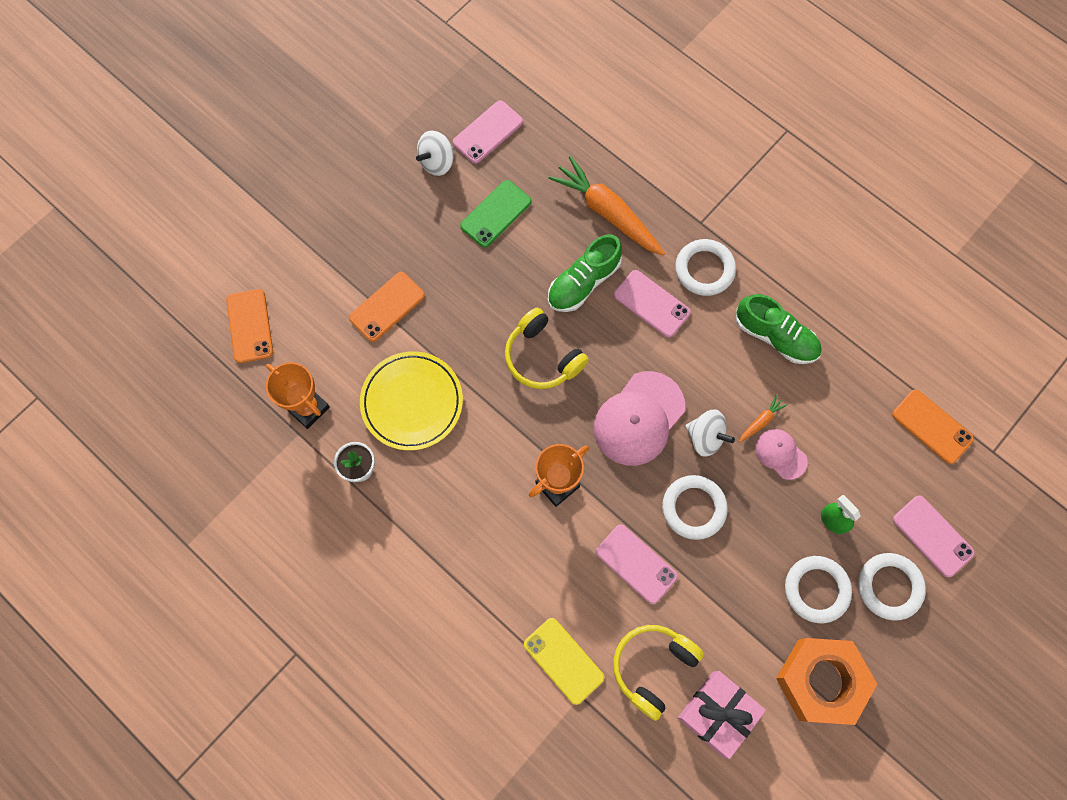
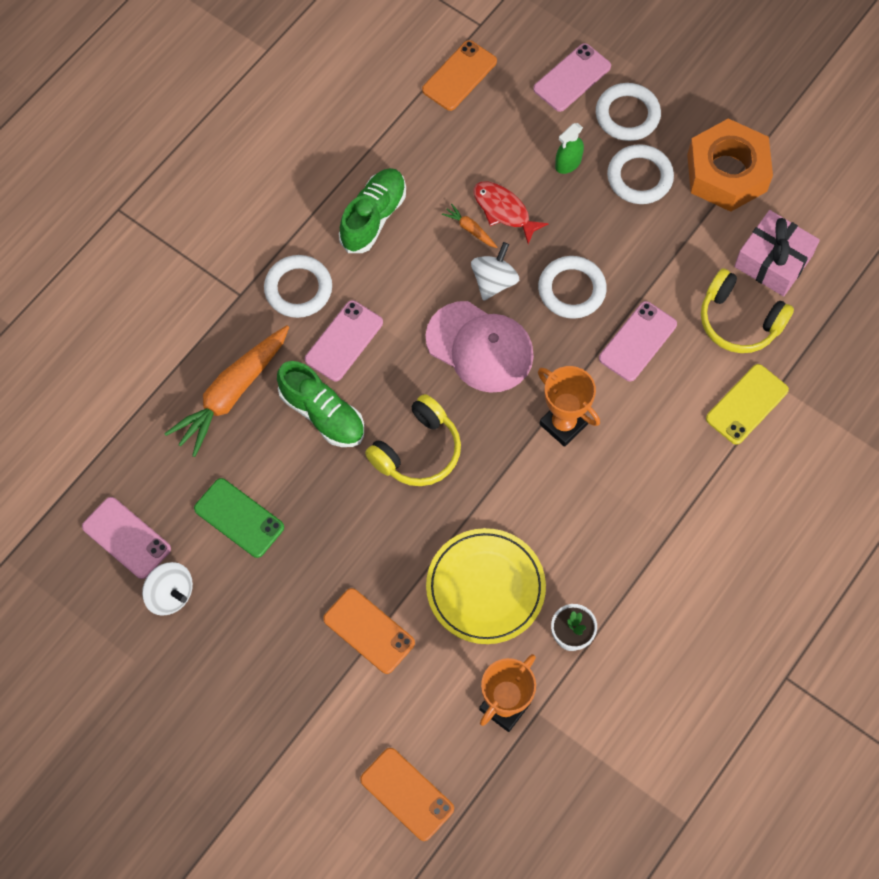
camera: 95 degrees left, 5 degrees down
(250, 326) = (407, 794): orange phone -> orange phone turned 60 degrees clockwise
(780, 454) = (504, 211): pink cap -> red fish

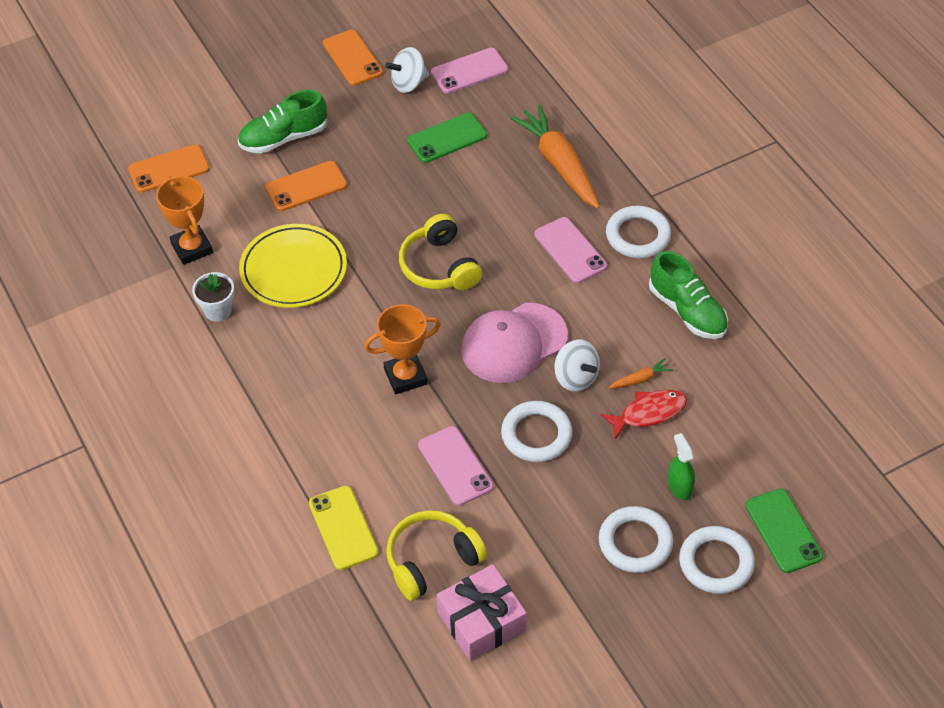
camera: 115 degrees right, 15 degrees down
(322, 414) = (509, 215): green shoe -> green shoe (283, 138)
(459, 76) = (824, 433): orange phone -> orange phone (352, 58)
(572, 78) = (783, 531): pink phone -> green phone
(726, 173) = (605, 625): orange nut -> none

